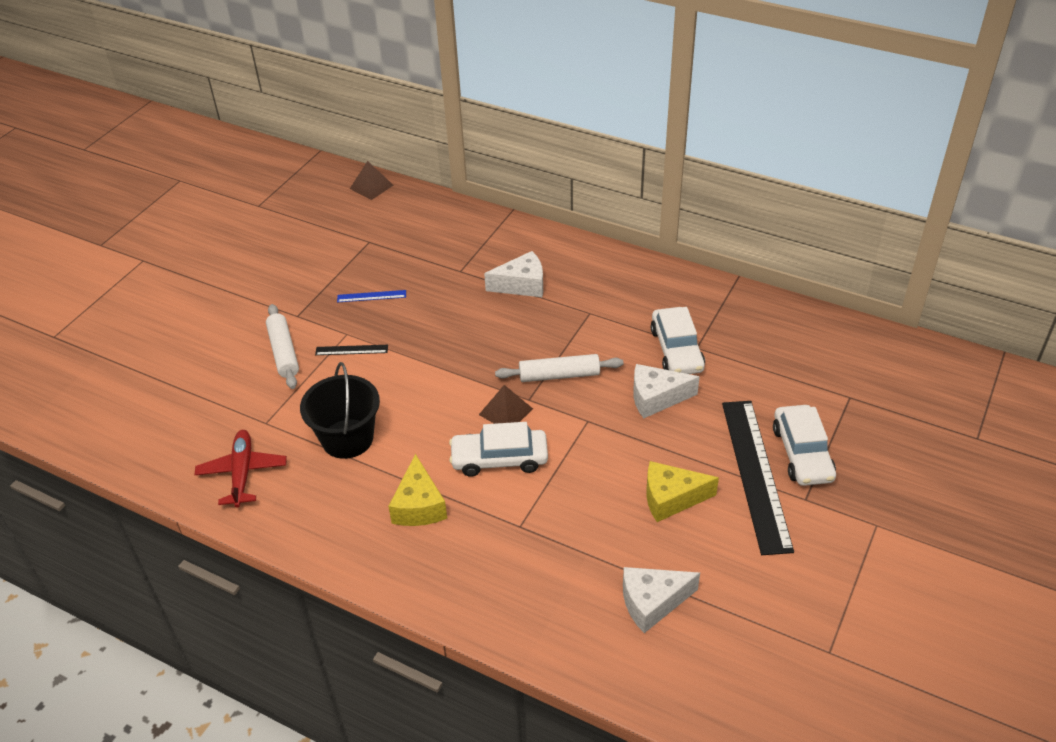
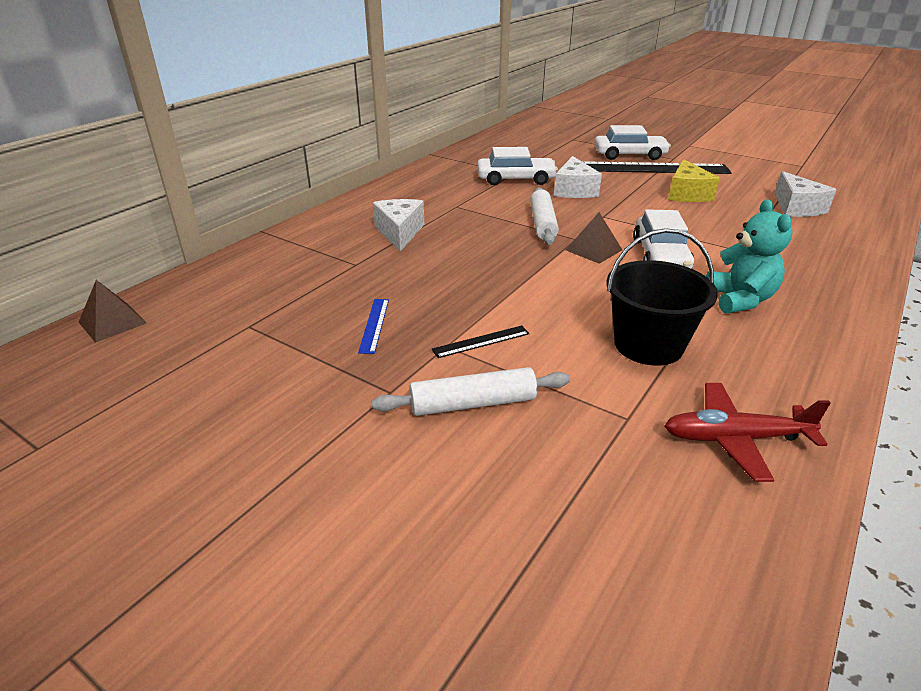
camera: 85 degrees left, 10 degrees down
(351, 350) = (481, 341): black ruler -> black ruler turned 60 degrees clockwise
(419, 505) = (739, 300): yellow cheese -> turquoise teddy bear

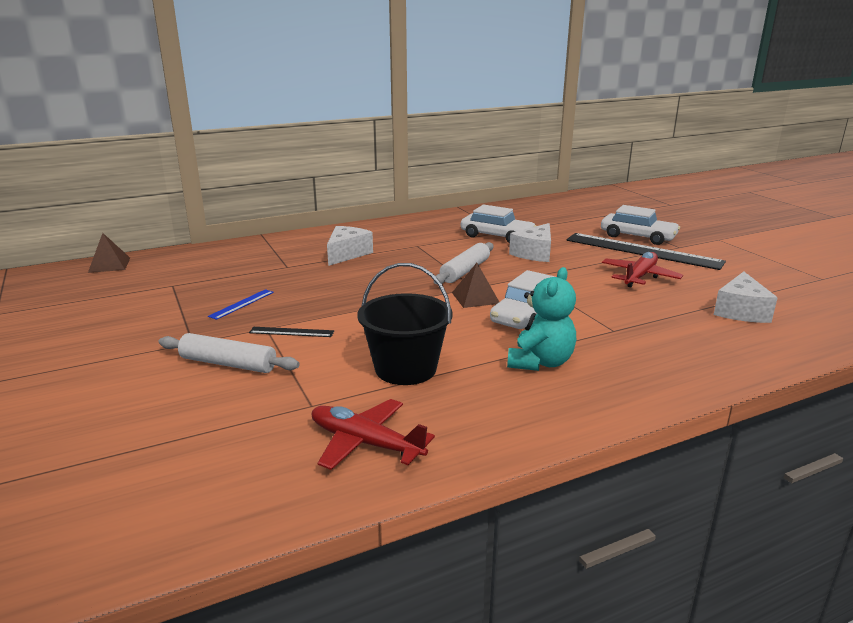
camera: 30 degrees right, 10 degrees down
(687, 194) = (639, 277): yellow cheese -> red plane

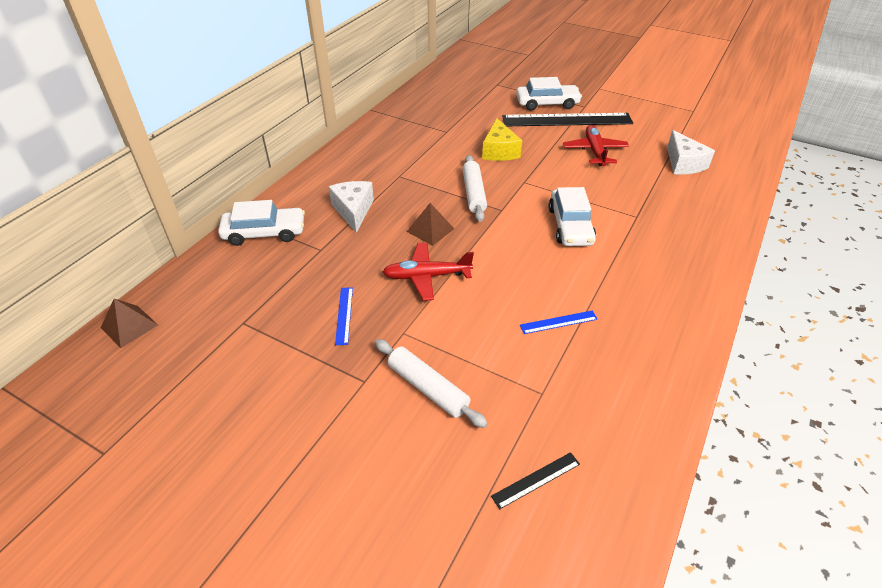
camera: 35 degrees left, 20 degrees up
(228, 364) = (428, 388): white rolling pin -> white rolling pin turned 60 degrees clockwise
(291, 332) = (430, 327): black ruler -> black ruler (536, 480)
(365, 443) = (618, 406): red plane -> red plane (426, 276)
(405, 369) = (558, 322): black bucket -> blue ruler
(475, 298) = (516, 222): brown pyramid -> brown pyramid (430, 230)
(497, 236) = (448, 139): white car -> white car (264, 233)
(534, 253) = (499, 151): white cheese -> yellow cheese
(540, 362) = (630, 270): turquoise teddy bear -> none

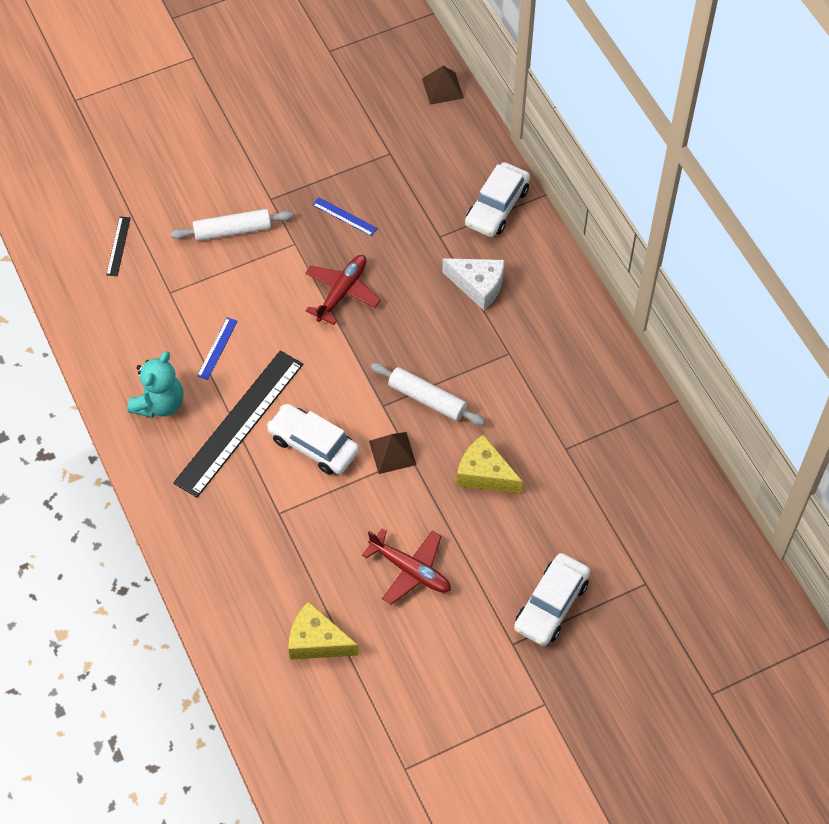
camera: 125 degrees right, 15 degrees up
(430, 230) = (400, 330): brown pyramid -> brown pyramid (392, 453)
(567, 120) = (495, 595): black ruler -> black ruler (239, 422)
(647, 327) = (160, 403): none -> turquoise teddy bear
(683, 163) = (317, 641): white cheese -> yellow cheese

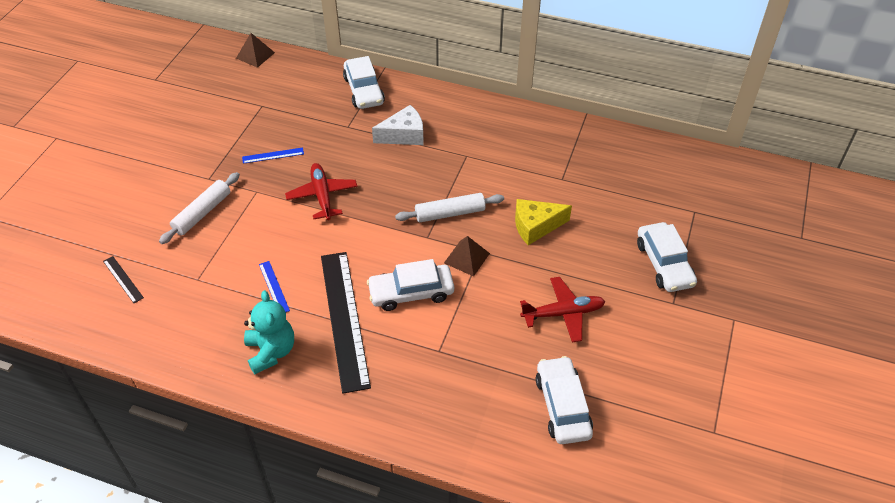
camera: 45 degrees left, 10 degrees down
(317, 641) = (562, 406): yellow cheese -> white car

